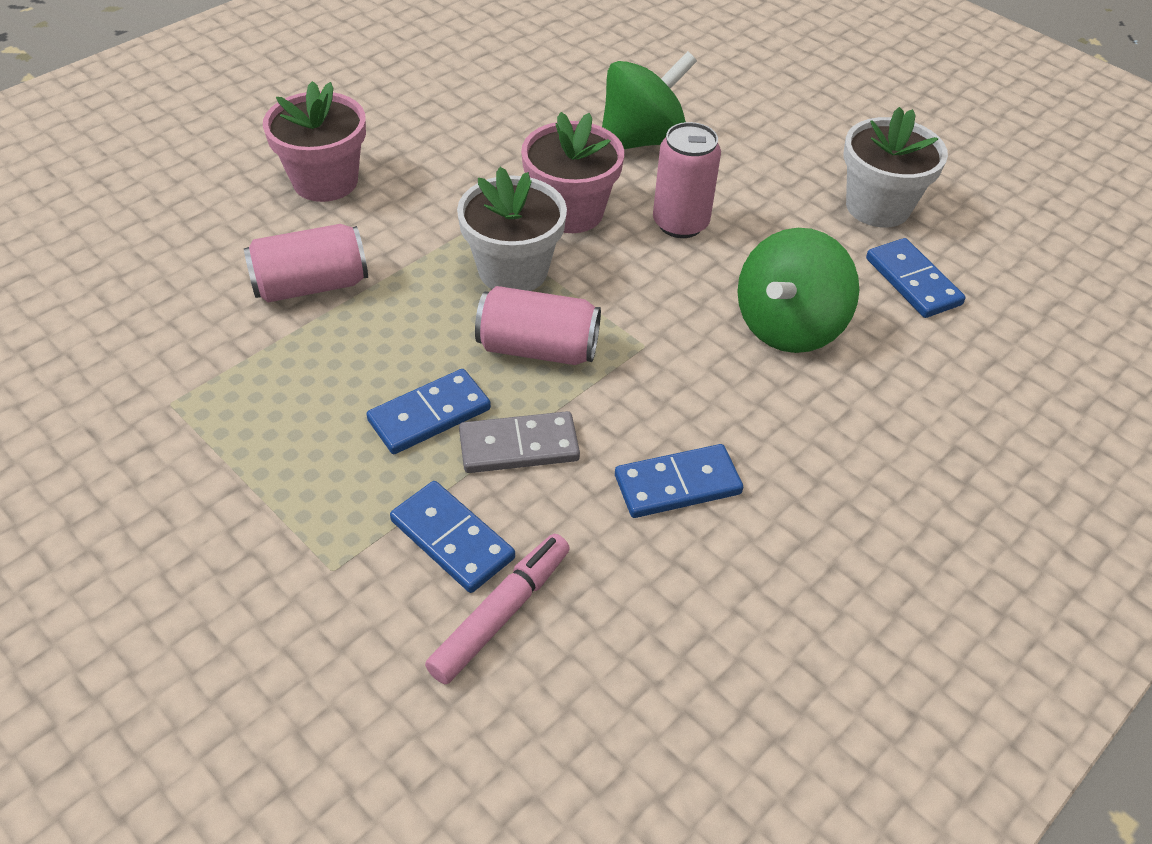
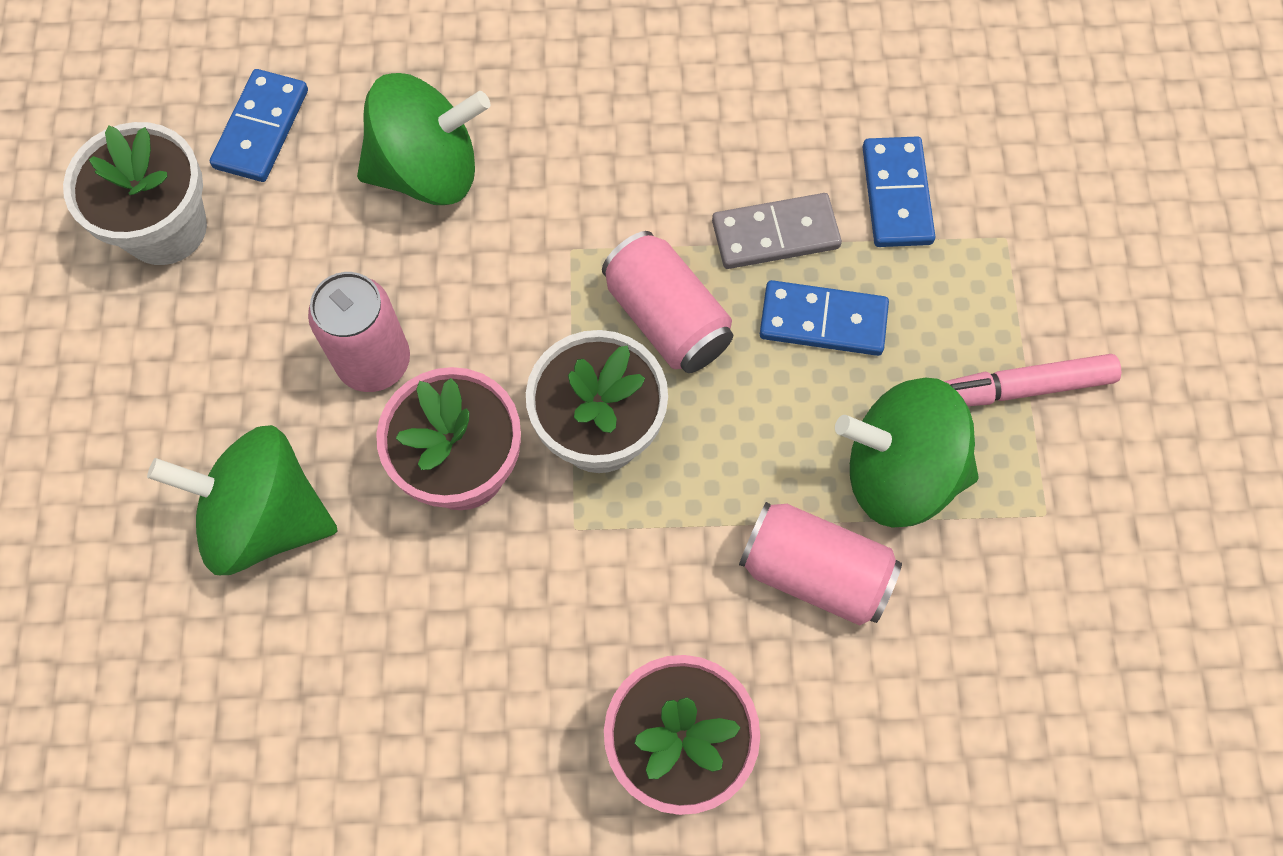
camera: 135 degrees left, 20 degrees up
(296, 364) = (899, 472): none -> green spinning top
(501, 614) = (908, 115): pink marker -> pink marker (1022, 388)
(519, 446) = (775, 234): grey domino -> grey domino turned 45 degrees counterclockwise
(677, 484) = (685, 111): blue domino -> none

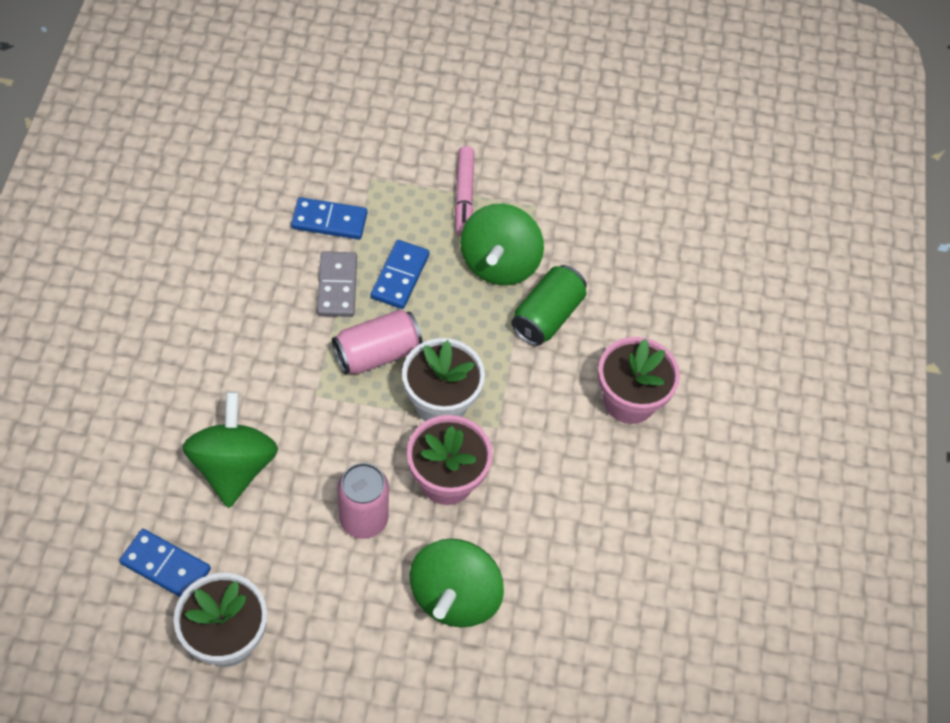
camera: 85 degrees left, 10 degrees down
(815, 572) = (547, 316): pink can -> green can

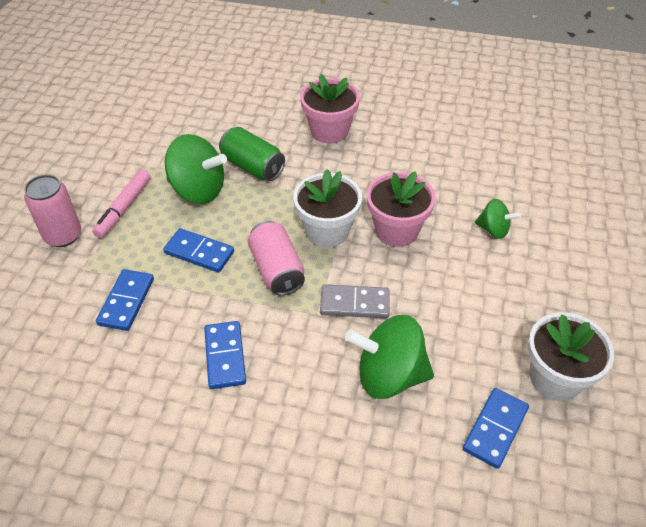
camera: 80 degrees left, 10 degrees down
(260, 315) = (225, 356): none -> blue domino
(337, 286) = (202, 296): grey domino -> grey domino (354, 304)
(363, 519) = (434, 282): pink can -> pink can (63, 236)
(455, 596) = (493, 230): green spinning top -> green spinning top, size x0.55
(464, 196) = (124, 208): pink marker -> pink marker turned 105 degrees clockwise

